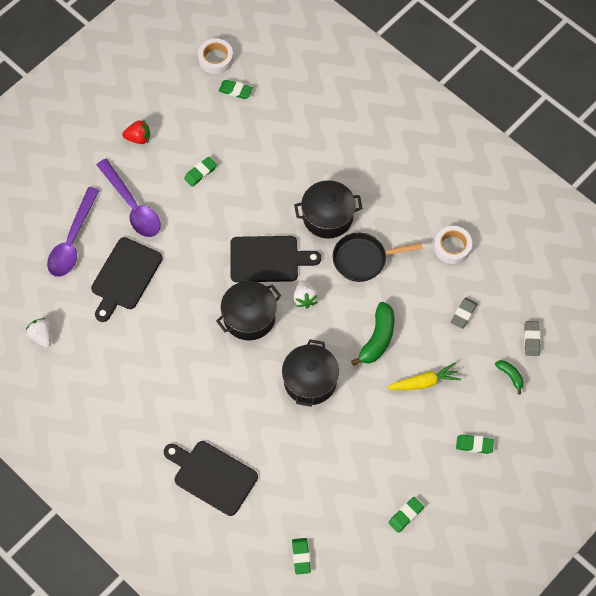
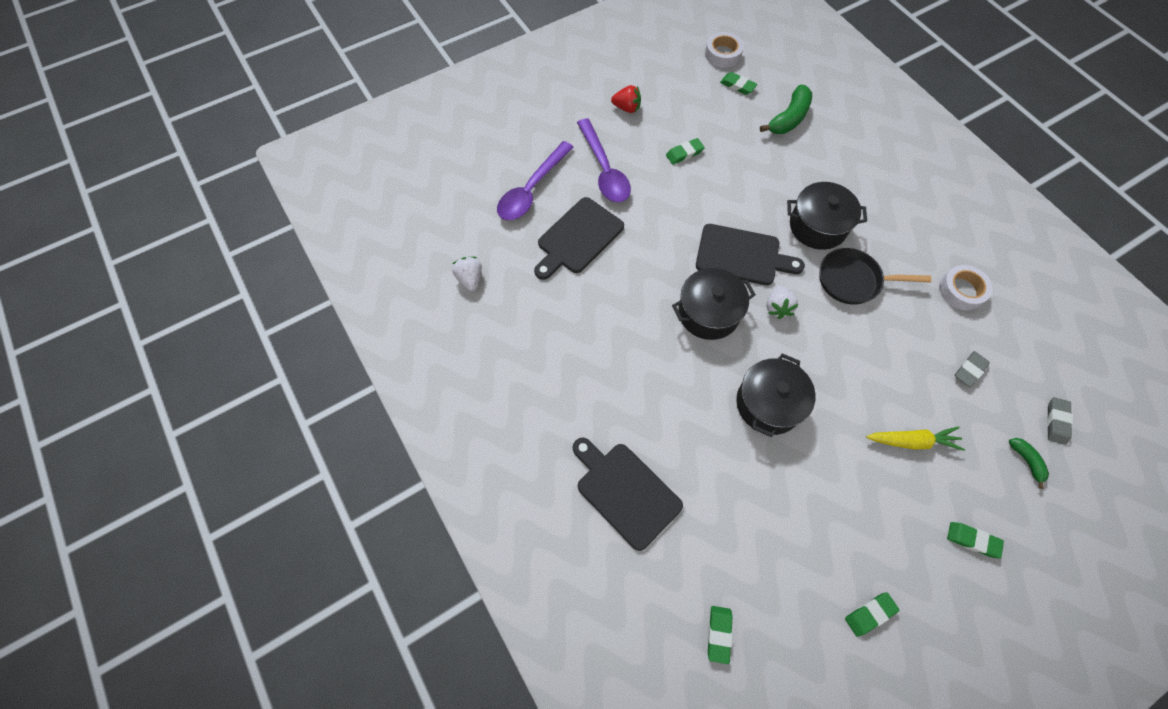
camera: 15 degrees right, 0 degrees up
(377, 338) = (859, 374): green banana -> green banana (788, 118)

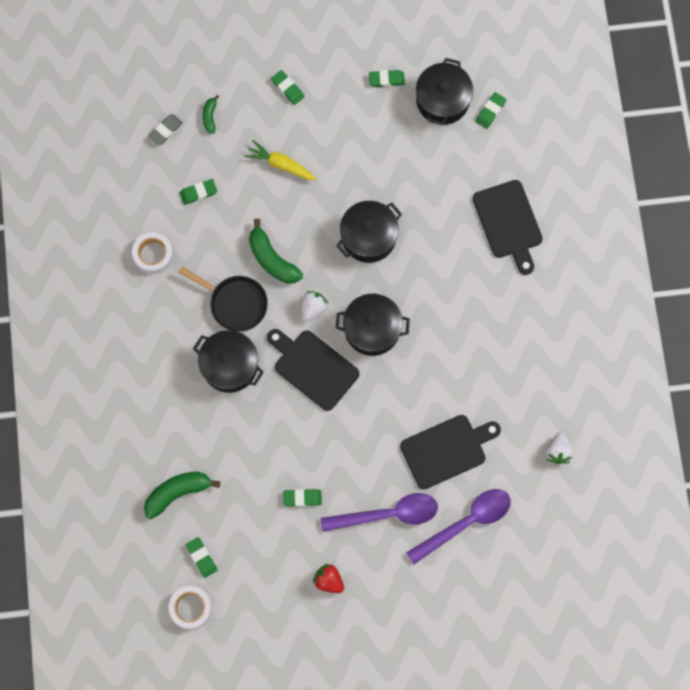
camera: 155 degrees left, 10 degrees up
(604, 170) = (388, 514): purple spoon -> purple spoon turned 75 degrees clockwise
(786, 619) = (442, 100): none -> black pot
(849, 336) = (272, 259): none -> green banana
(969, 370) = (198, 193): grey eraser -> green eraser

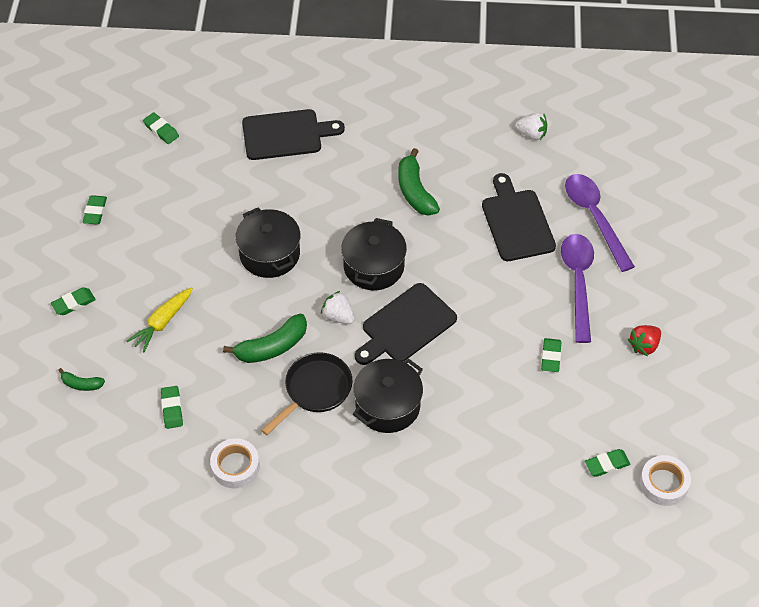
camera: 80 degrees left, 20 degrees down
(165, 130) = (84, 432): grey eraser -> none
(177, 493) = (528, 479): green banana -> green banana (415, 191)
(442, 100) = (135, 167): black pot -> none

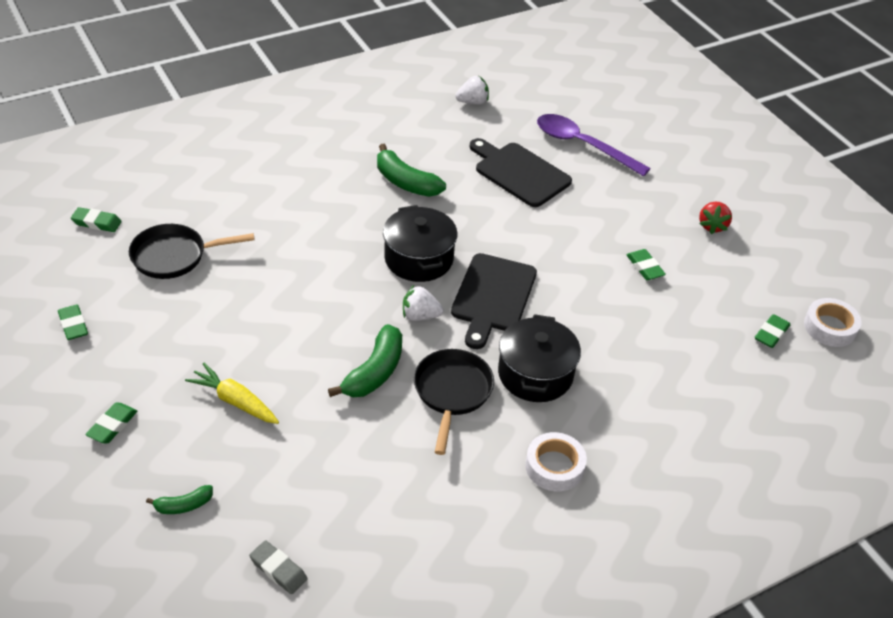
camera: 35 degrees left, 10 degrees down
(110, 459) = (278, 569): none -> grey eraser
(162, 323) = (234, 401): yellow carrot -> yellow carrot turned 120 degrees clockwise
(172, 409) = (311, 481): green eraser -> none
(196, 184) = (174, 256): none -> black pan
(235, 466) = (428, 506): white tape -> white tape (554, 466)
(269, 254) = (304, 289): black pot -> none
(286, 135) = (238, 181): black cutting board -> none
(578, 282) = (614, 199): purple spoon -> none

